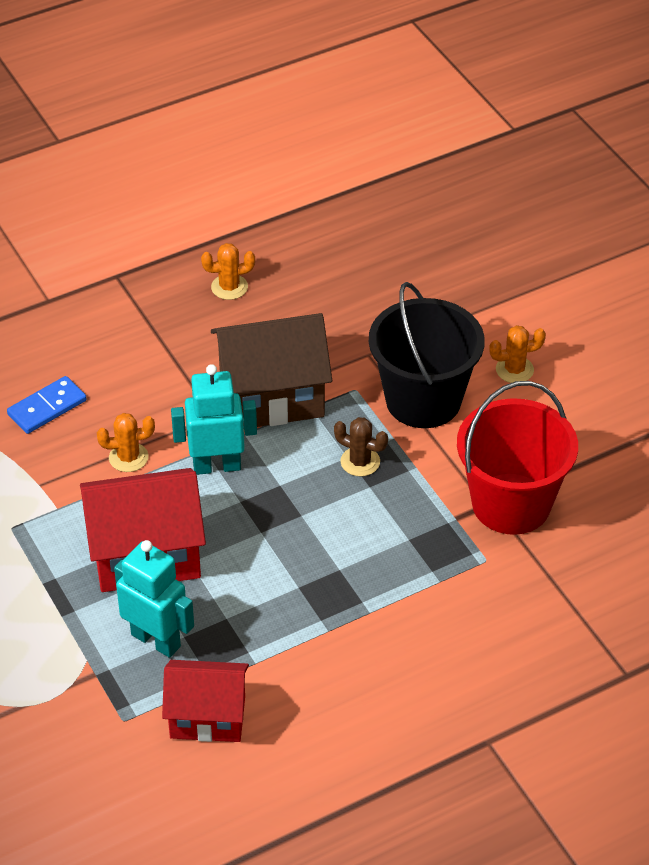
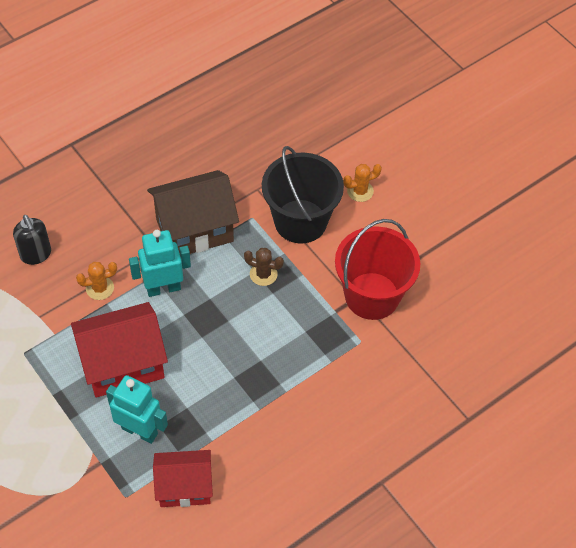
camera: 10 degrees left, 10 degrees up
(47, 408) = (36, 254): blue domino -> black soap dispenser
(229, 287) = (152, 145): orange cactus -> none

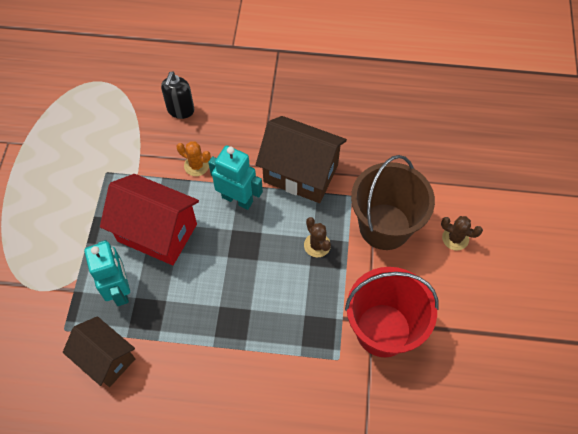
camera: 45 degrees right, 5 degrees up
(184, 487) = (106, 358): red house -> brown house
(300, 221) = (384, 226): black bucket -> brown bucket
(360, 191) = (455, 238): orange cactus -> brown cactus

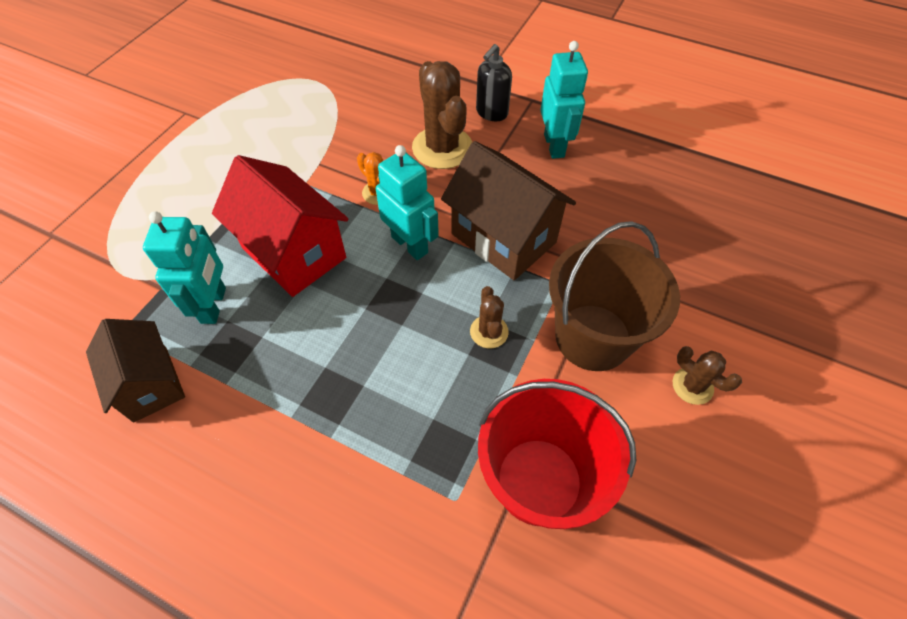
camera: 20 degrees right, 5 degrees down
(180, 110) = (389, 131): black soap dispenser -> black soap dispenser (491, 113)
(227, 113) = (442, 148): none -> brown cactus
(309, 86) = (554, 145): none -> turquoise robot

